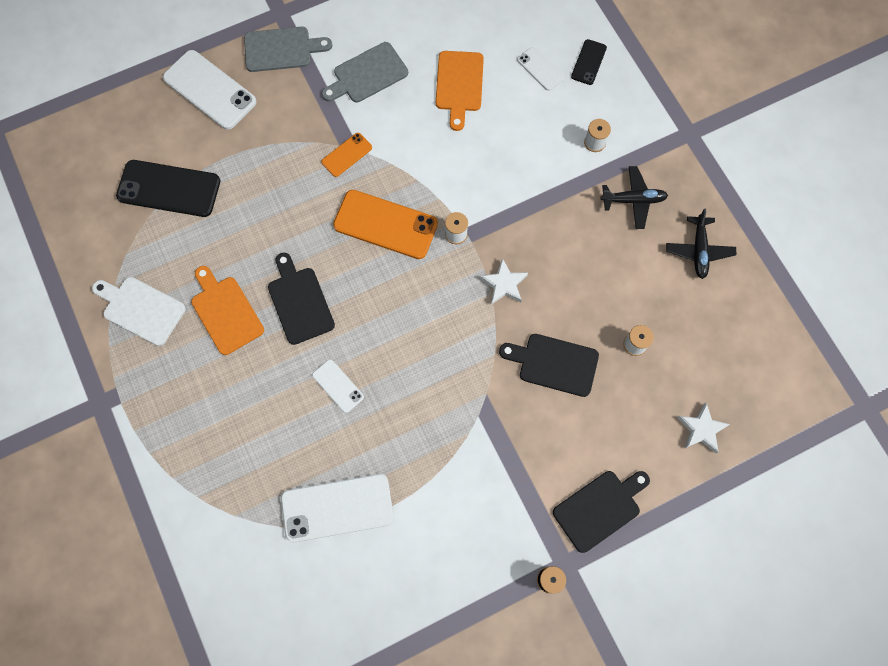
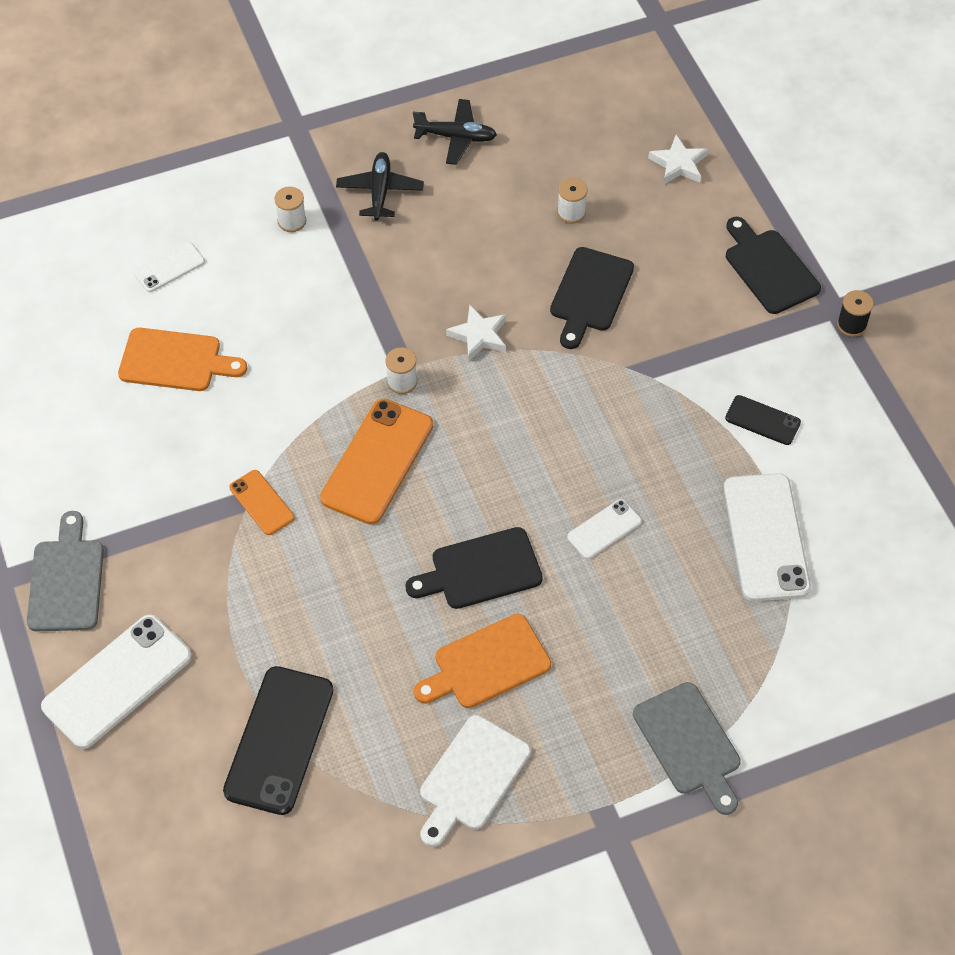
camera: 85 degrees left, 15 degrees down
(367, 74) = (135, 470): grey cutting board -> grey cutting board (689, 744)
(588, 62) = (170, 214): black phone -> black phone (762, 420)

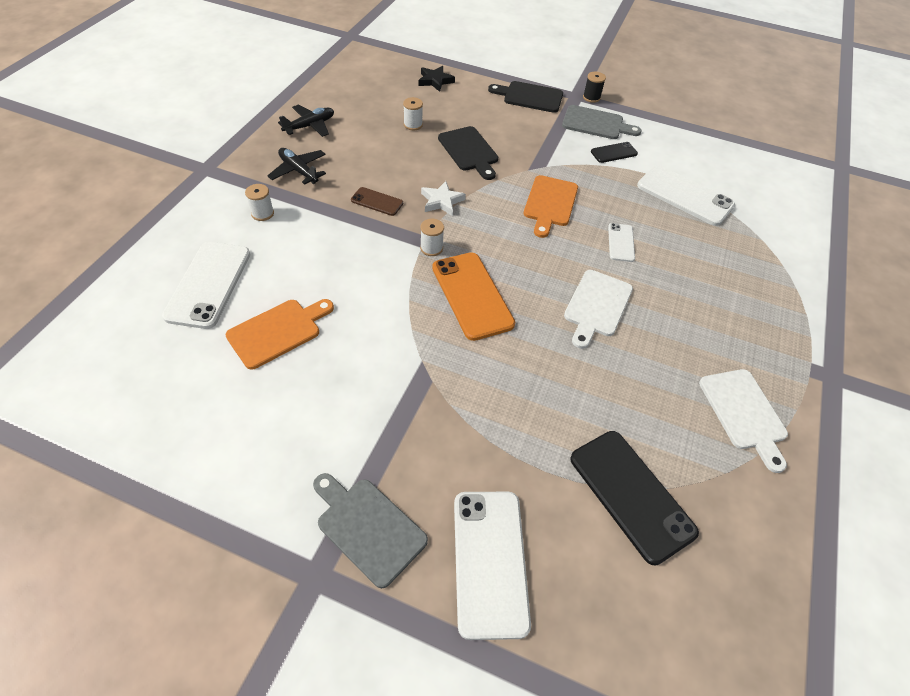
camera: 50 degrees left, 5 degrees down
(169, 267) = (208, 284): white phone -> white phone, size x1.91
(262, 502) = (436, 368): orange phone -> none
(413, 287) = (377, 201): none -> brown phone
(480, 570) = (597, 306): black cutting board -> white cutting board
(487, 664) = (666, 348): orange cutting board -> orange cutting board (550, 203)
(678, 164) = (435, 81): white star -> black star
(689, 744) = (793, 305): grey cutting board -> grey cutting board (596, 123)

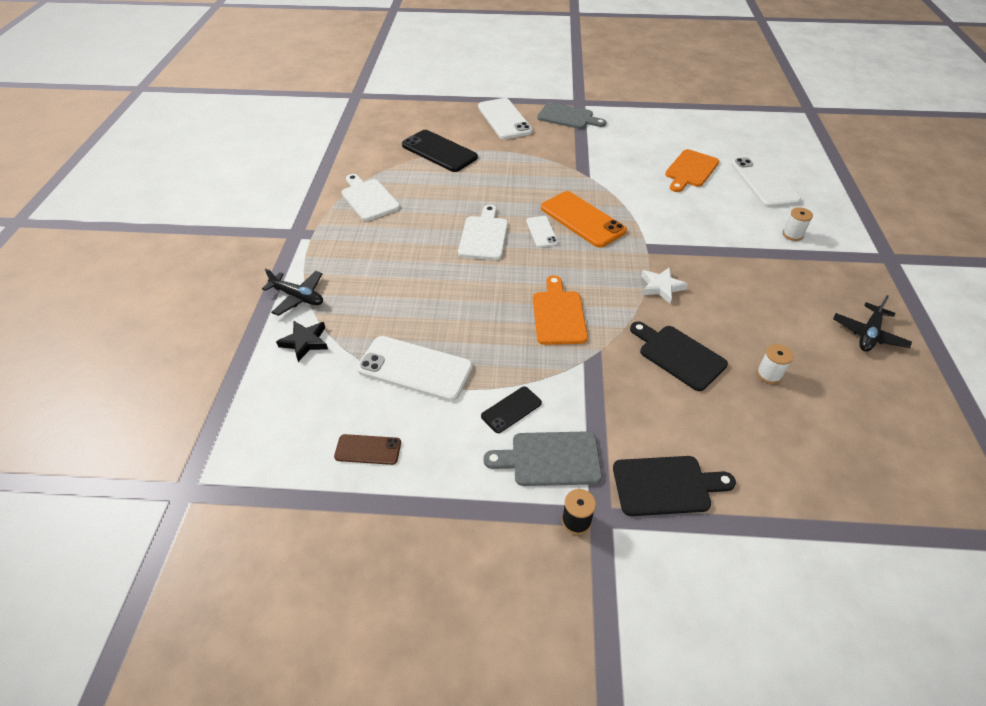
camera: 165 degrees right, 5 degrees down
(298, 171) = (813, 279): black plane -> black plane (298, 297)
(377, 201) = (716, 270): brown phone -> brown phone (368, 450)
(431, 248) = (637, 244): white spool -> none
(435, 81) = (816, 471): black star -> black star (305, 342)
(621, 242) = (476, 293): white phone -> white phone (541, 232)

